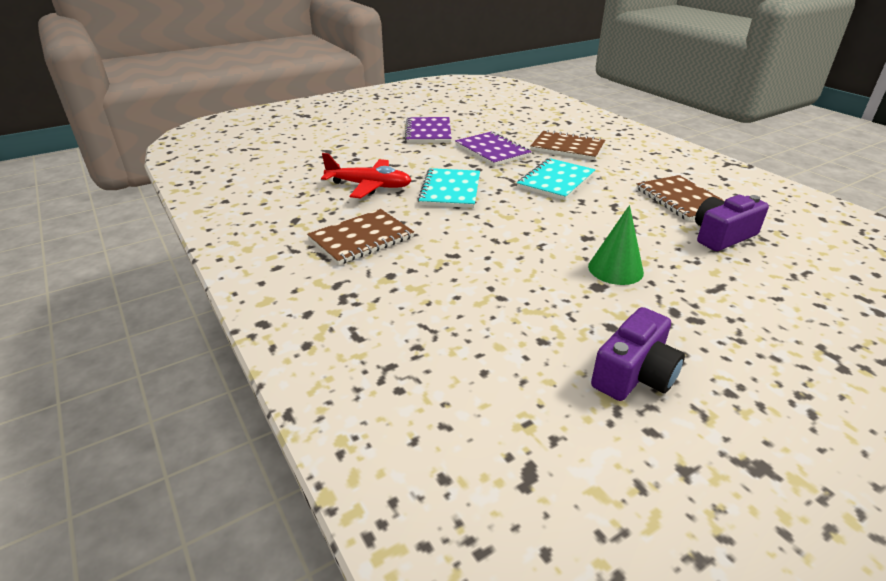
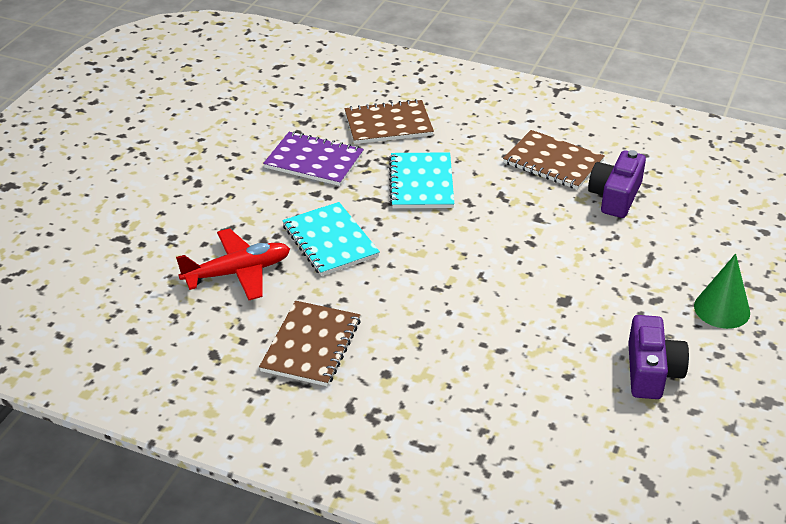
camera: 35 degrees left, 5 degrees up
(428, 132) = (208, 157): purple notebook -> none
(615, 269) = (562, 275): green cone -> green cone (722, 309)

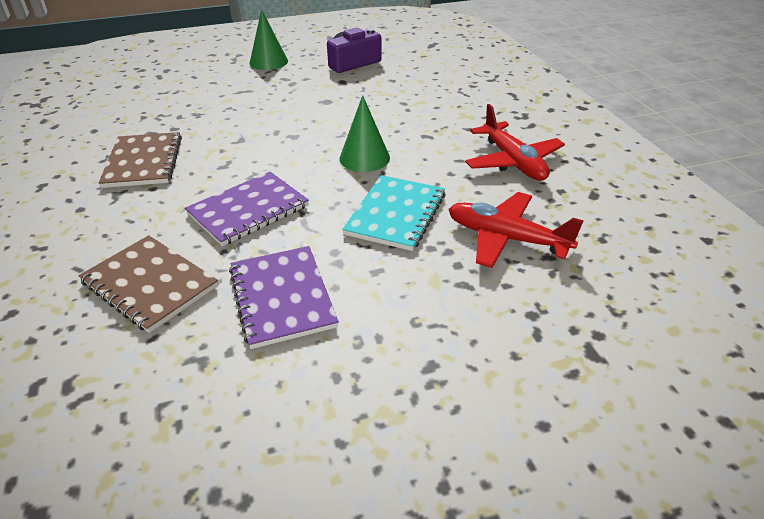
camera: 130 degrees left, 0 degrees up
(311, 345) = (513, 162): brown notebook -> red plane
(421, 183) = (248, 210): turquoise notebook -> purple notebook
(424, 267) = (364, 158): none -> green cone
(615, 196) = (173, 122): purple camera -> none

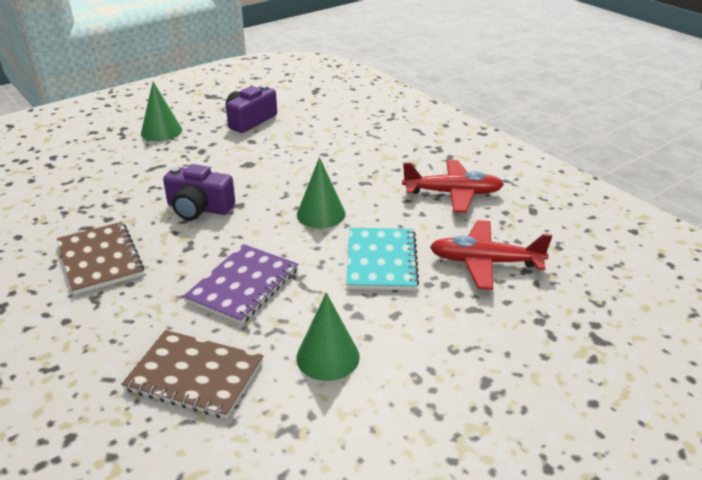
camera: 20 degrees left, 5 degrees down
(256, 133) = (199, 208): none -> purple camera
(282, 297) = (328, 357): purple notebook -> green cone
(513, 162) = (453, 193): red plane -> red plane turned 45 degrees counterclockwise

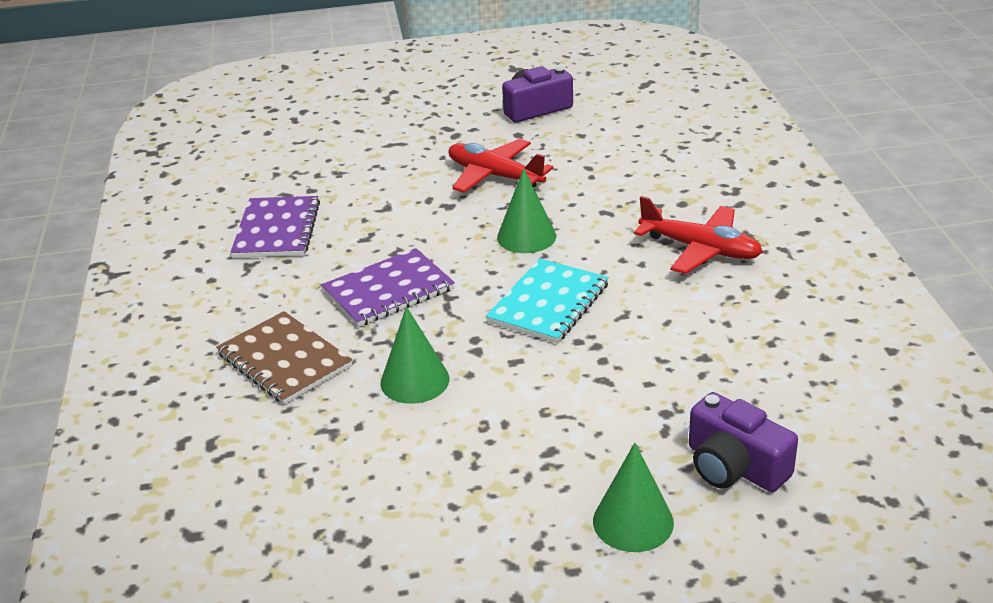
camera: 30 degrees right, 0 degrees up
(100, 259) = (277, 230): brown notebook -> purple notebook
(161, 131) = (429, 103): green cone -> green cone (633, 521)
(199, 208) = (405, 200): purple camera -> purple camera (734, 466)
(485, 262) = (663, 336): red plane -> red plane (494, 176)

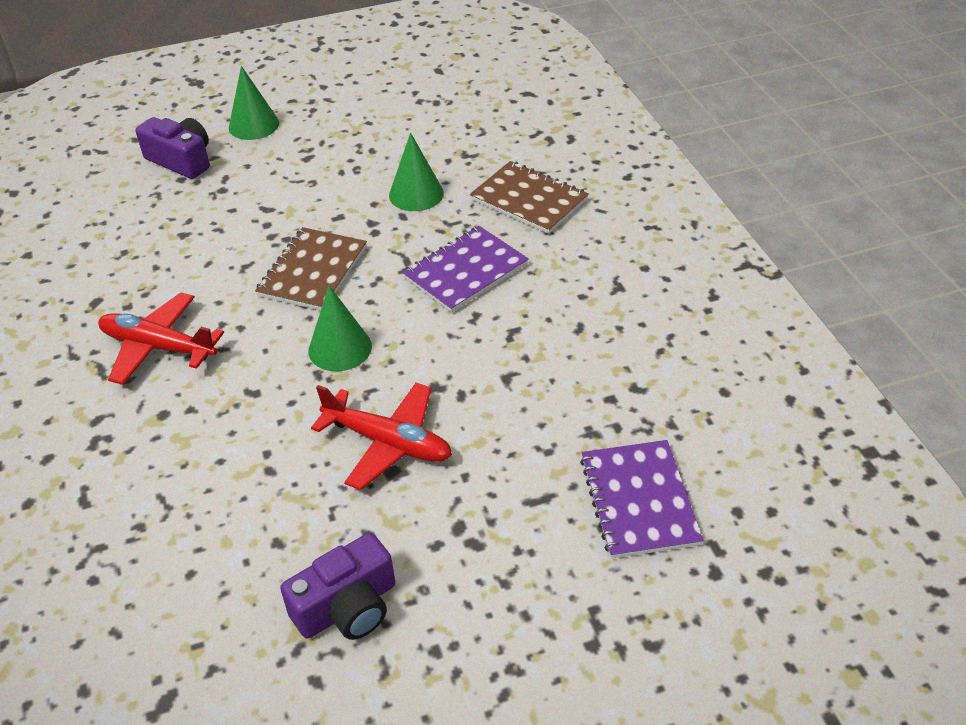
camera: 170 degrees right, 10 degrees up
(277, 230) = (616, 333): purple notebook -> purple notebook (639, 500)
(548, 303) = (313, 271): turquoise notebook -> brown notebook

